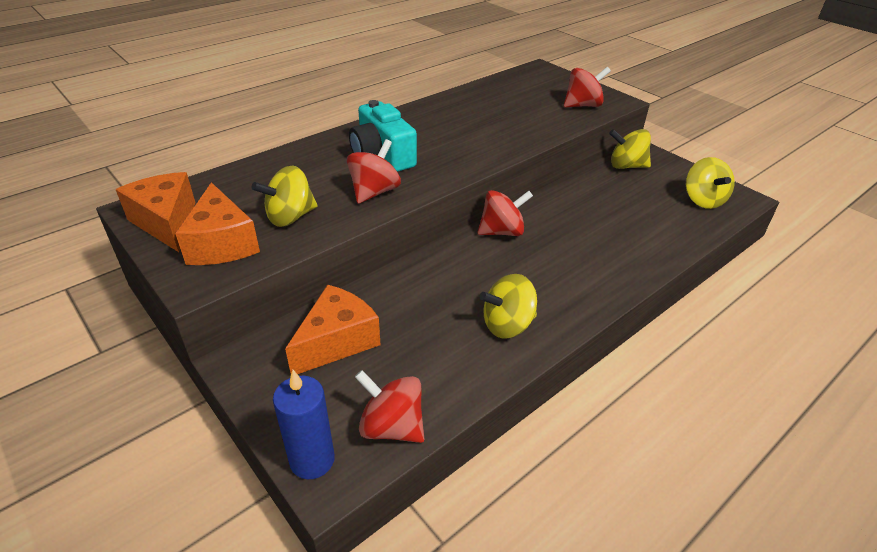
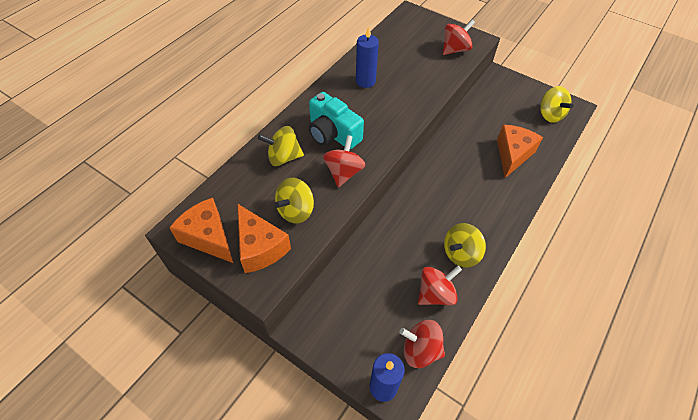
camera: 15 degrees left, 15 degrees up
(337, 341) = (358, 295): orange cheese -> orange cheese (512, 155)
(451, 117) = (365, 81): none -> blue candle
(502, 231) = (429, 174): red spinning top -> red spinning top (435, 294)
(626, 166) = (491, 92): yellow spinning top -> yellow spinning top (283, 157)

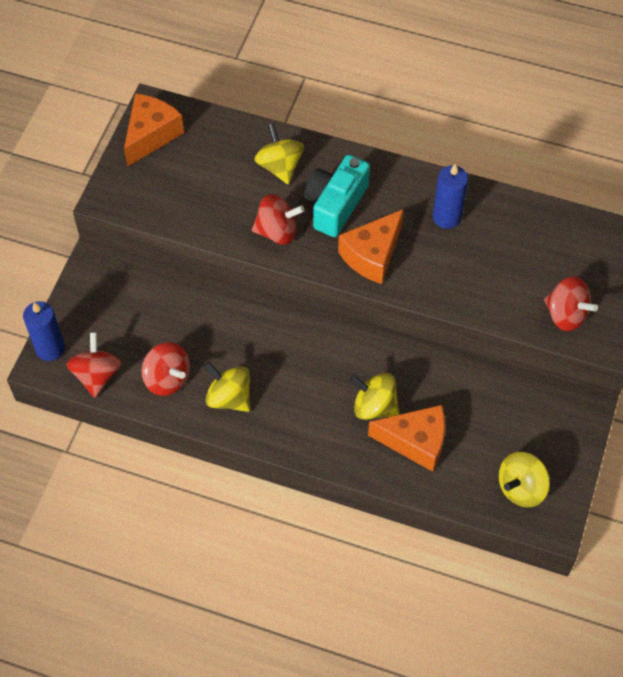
camera: 75 degrees right, 5 degrees up
(260, 247) = (151, 183): orange cheese -> orange cheese (372, 255)
(296, 211) = (207, 200): yellow spinning top -> yellow spinning top (374, 406)

